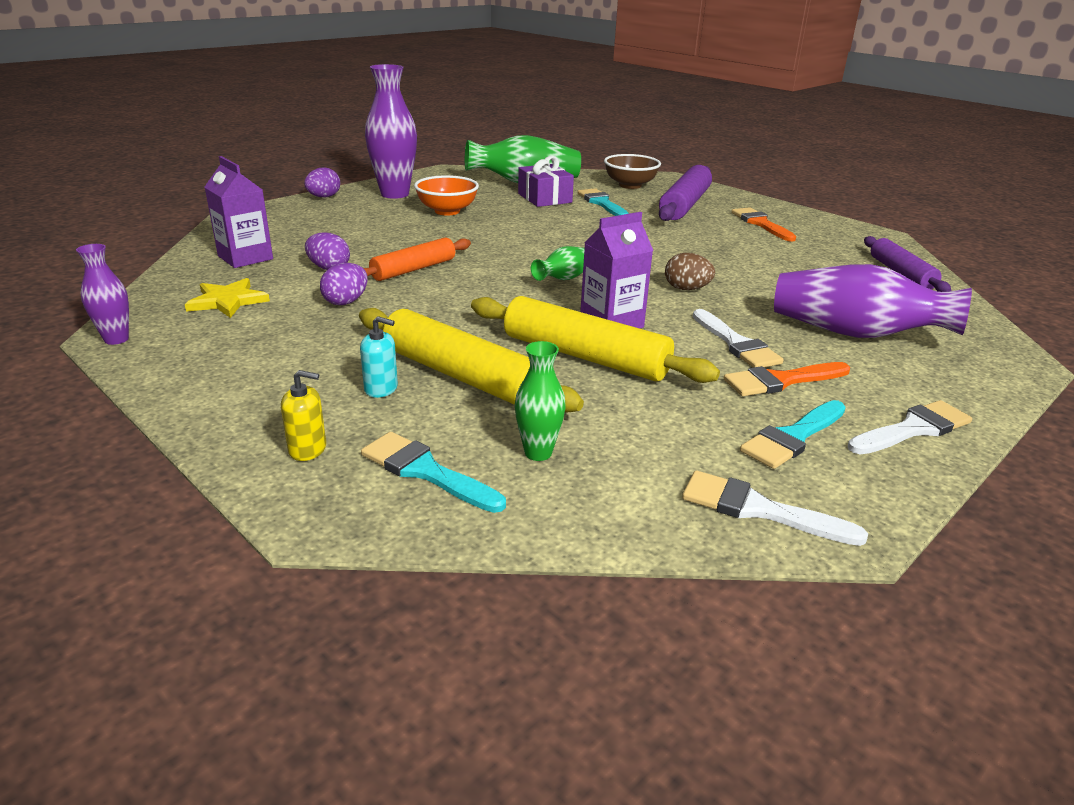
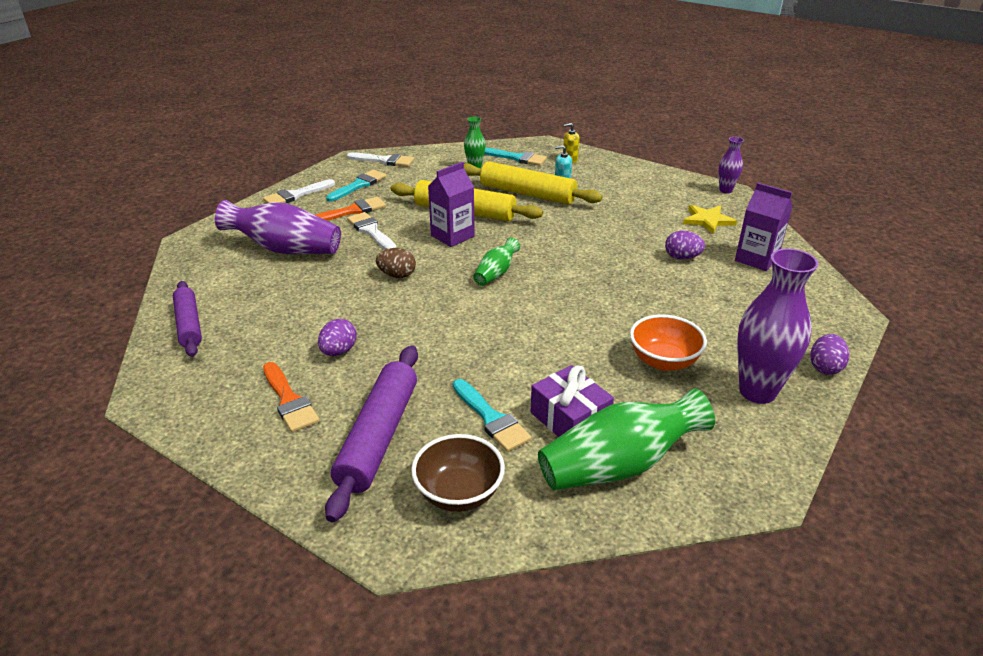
camera: 170 degrees right, 5 degrees up
(346, 301) = (635, 230): purple egg -> purple egg (339, 351)
(414, 269) = (618, 265): orange rolling pin -> none

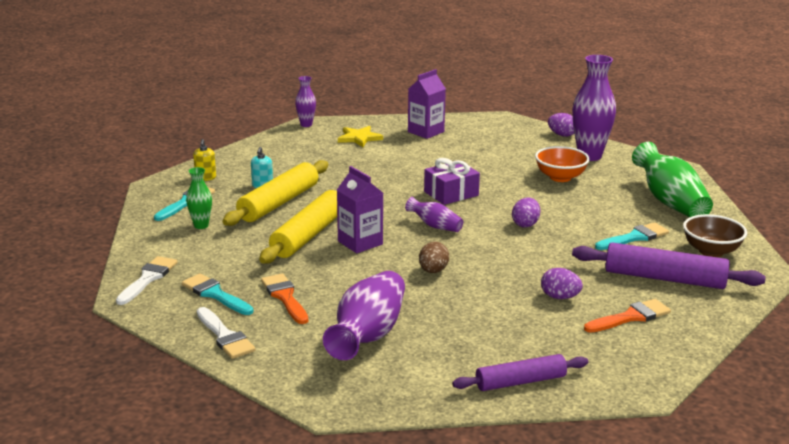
camera: 85 degrees left, 10 degrees down
(371, 231) = (338, 285): white brush -> none
(496, 273) = (435, 226): green vase -> purple vase
(569, 419) = (628, 212): purple gift -> purple gift (451, 193)
(682, 257) = (419, 154): purple egg -> purple egg (525, 224)

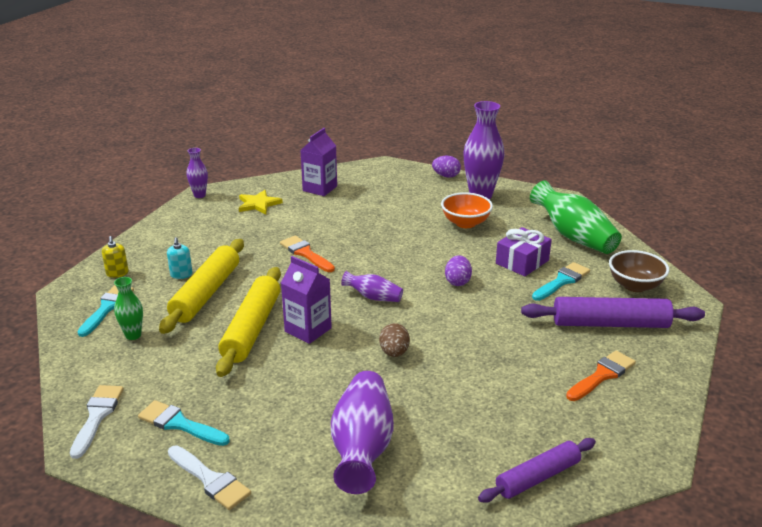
camera: 15 degrees left, 5 degrees up
(285, 297) = (256, 413): orange brush -> orange brush (305, 253)
(451, 193) = (373, 256): purple gift -> purple gift (522, 262)
(560, 297) = (527, 363): purple egg -> none

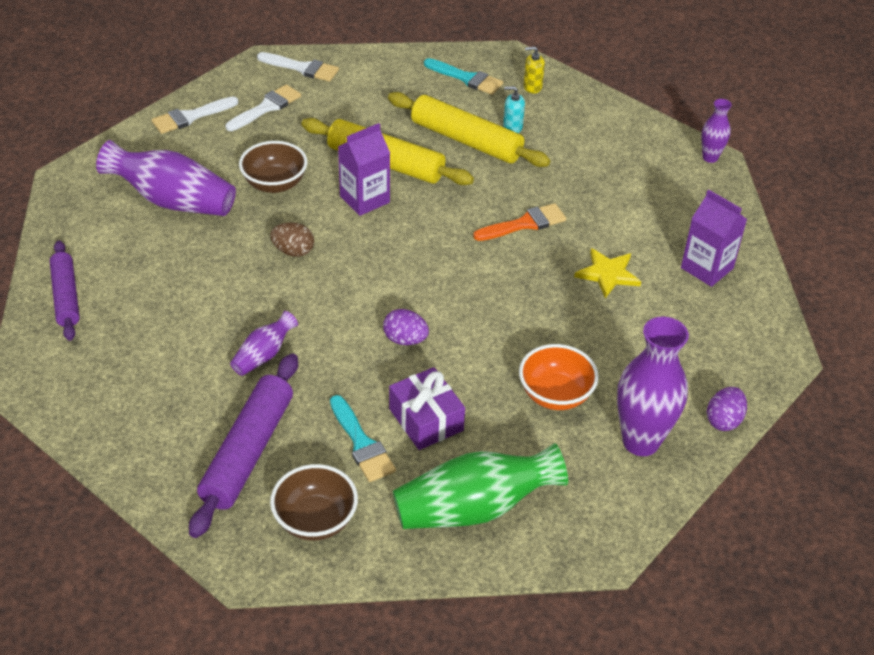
camera: 105 degrees right, 15 degrees up
(133, 335) = (411, 91): green vase -> none
(179, 424) = (266, 107): turquoise brush -> white brush
(258, 204) = (671, 204): yellow star -> yellow star (608, 274)
(307, 386) = (275, 184): none -> brown bowl
(373, 297) = (403, 259): purple vase -> purple vase (264, 355)
(602, 375) = (164, 401): orange brush -> none

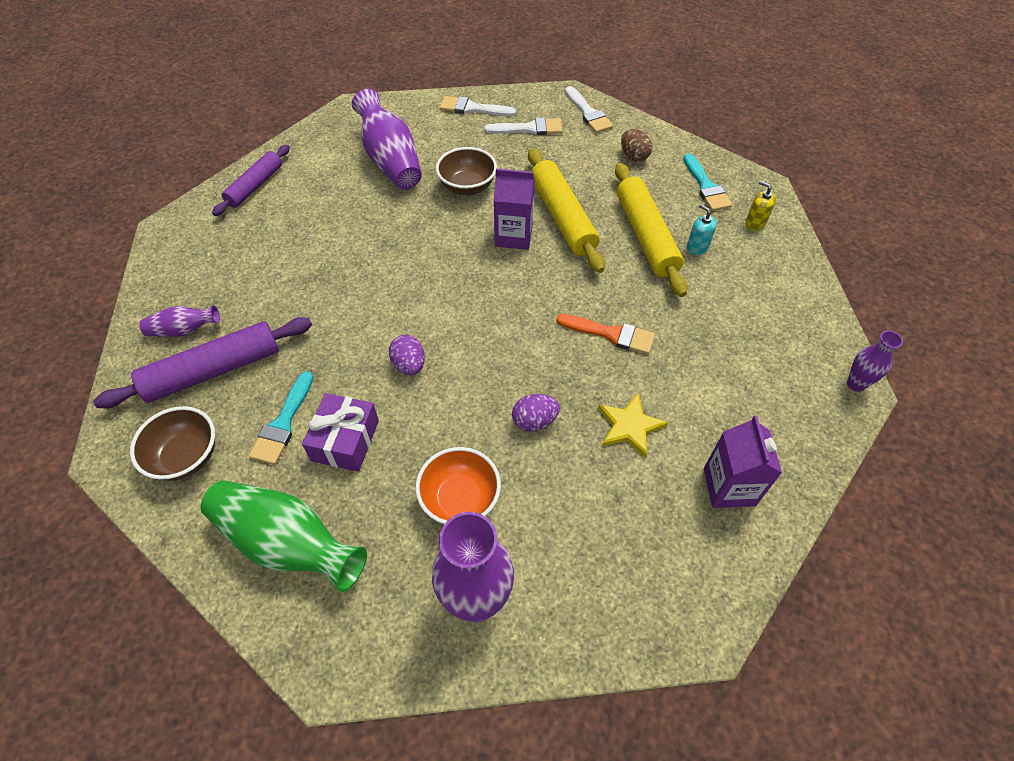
camera: 45 degrees right, 10 degrees up
(264, 355) = (308, 307): purple vase -> purple vase (184, 330)
(293, 251) = (419, 244): brown egg -> brown egg (634, 156)
(723, 420) = (571, 647): purple egg -> purple egg (534, 421)

